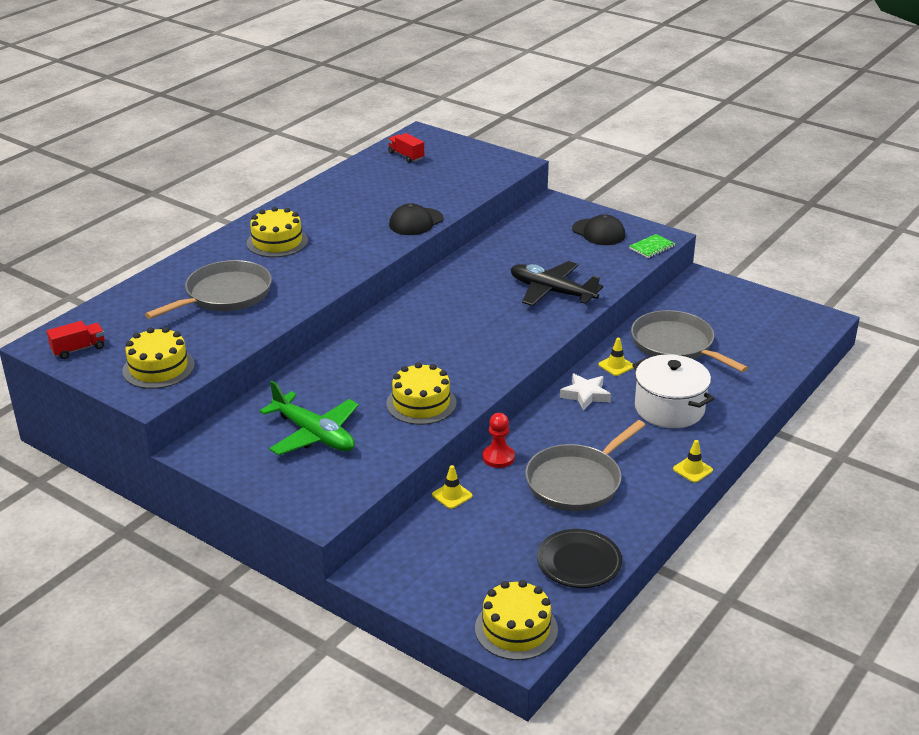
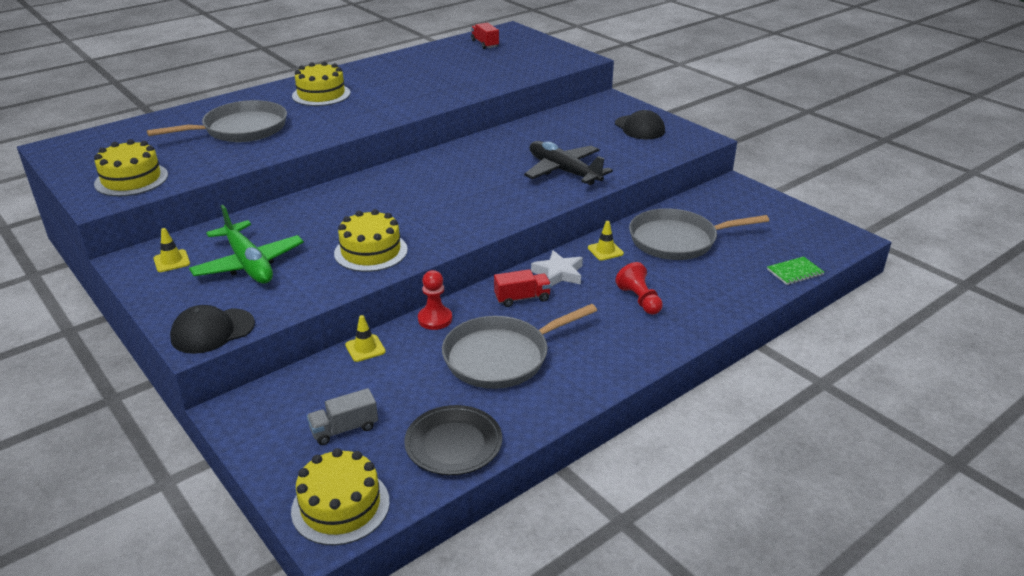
camera: 15 degrees right, 0 degrees up
(78, 349) = (79, 155): red truck -> red truck (522, 298)
(416, 222) = (456, 93): black cap -> black cap (212, 331)
(479, 568) = (344, 429): none -> grey truck
(652, 247) = (686, 146): green notebook -> green notebook (795, 272)
(669, 408) = (639, 300): white pot -> red pawn
(675, 345) = (677, 240): grey pan -> grey pan turned 75 degrees counterclockwise
(692, 470) = (633, 366): yellow traffic cone -> yellow traffic cone (171, 261)

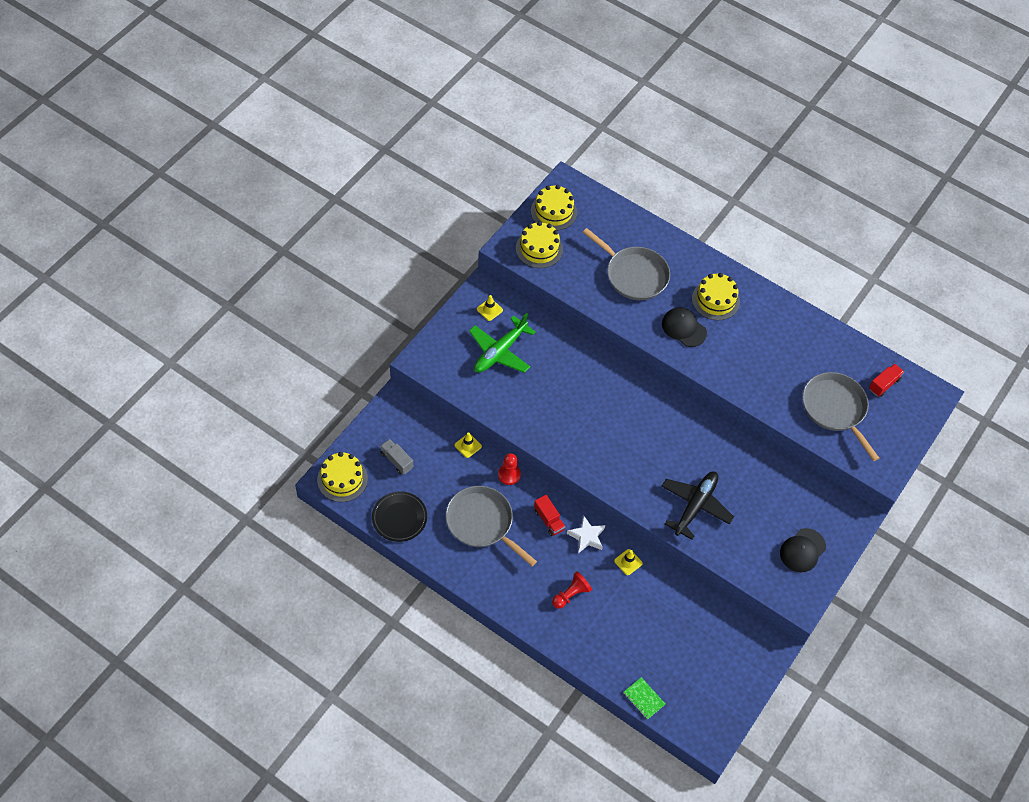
camera: 70 degrees right, 25 degrees up
(212, 331) = (429, 364): black cap -> black cap (683, 328)
(371, 251) = (536, 413): yellow cake -> yellow cake (553, 211)
(677, 240) = (661, 610): grey pan -> grey pan (835, 409)

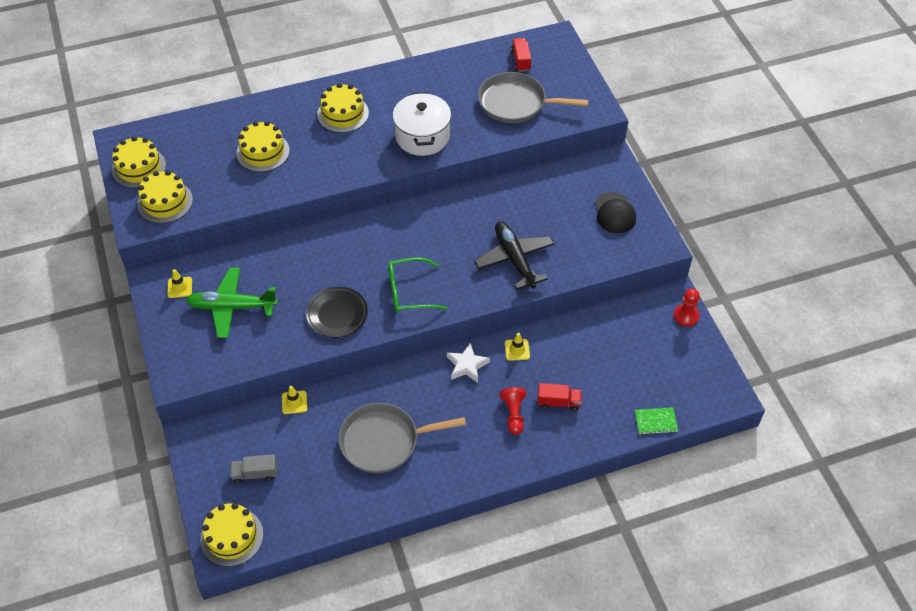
camera: 50 degrees left, 5 degrees down
(399, 518) = (318, 510): black plate -> black plate (337, 314)
(500, 352) = (231, 307): green plane -> green plane turned 105 degrees clockwise
(509, 474) = (353, 387): red pawn -> red pawn (686, 316)
(549, 520) = (426, 385): red truck -> red truck (558, 402)
(606, 454) = (409, 292): none -> green glasses
(634, 275) = (263, 152): grey pan -> yellow cake
(683, 328) = (348, 151): black cap -> none
(742, 367) = (422, 136): none -> white pot

